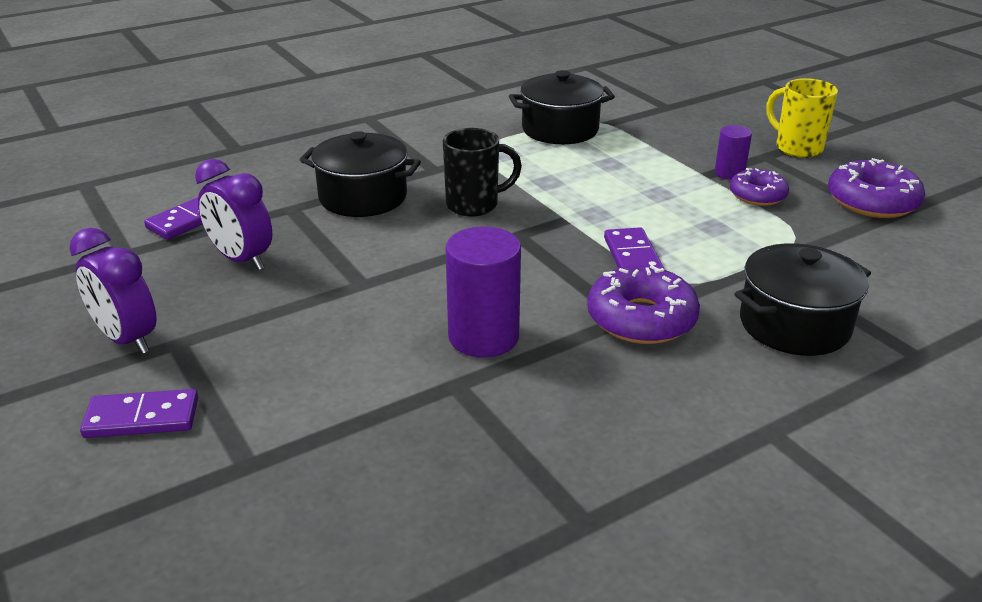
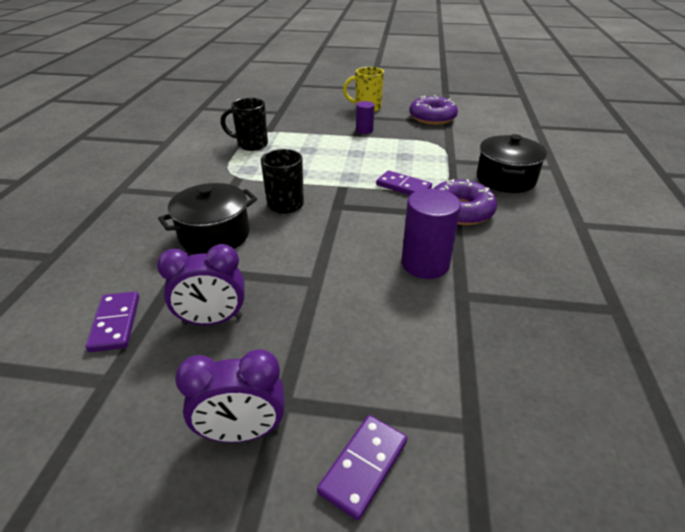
camera: 50 degrees left, 5 degrees up
(560, 130) = (251, 145): black pot -> black mug
(757, 195) = (392, 134): purple donut -> none

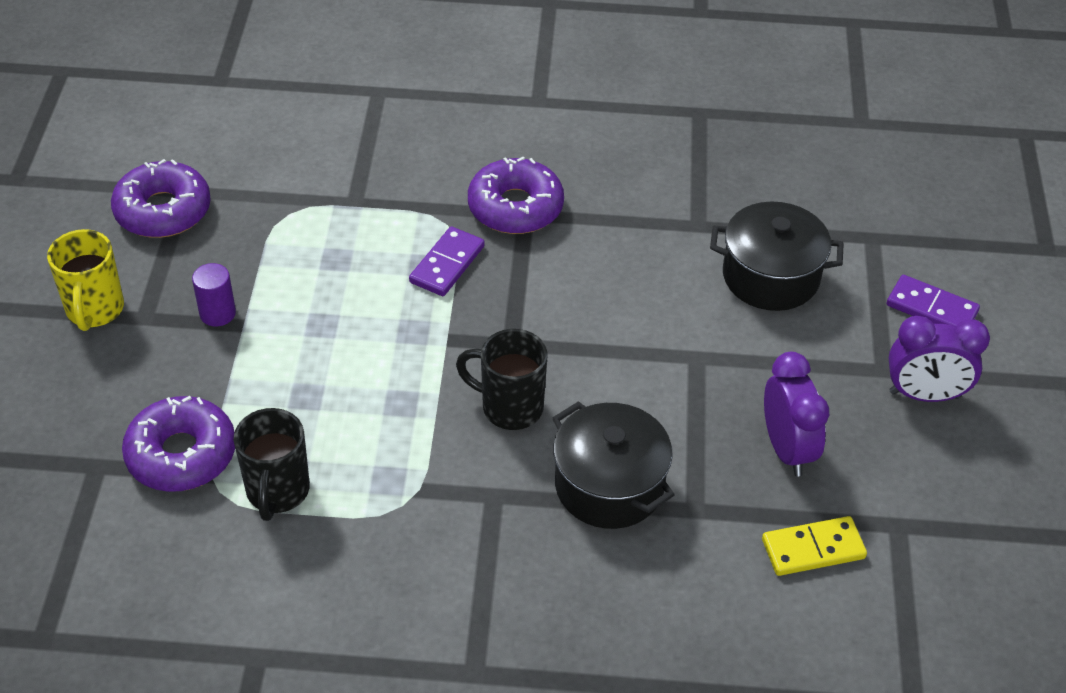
camera: 95 degrees left, 10 degrees up
(115, 323) = (813, 549): purple domino -> yellow domino
(242, 432) = (924, 395): purple clock -> purple clock turned 105 degrees clockwise
(280, 126) = (181, 454): none -> purple donut
(425, 264) = (645, 252): purple cylinder -> none
(505, 179) = (418, 148): black pot -> black pot (770, 276)

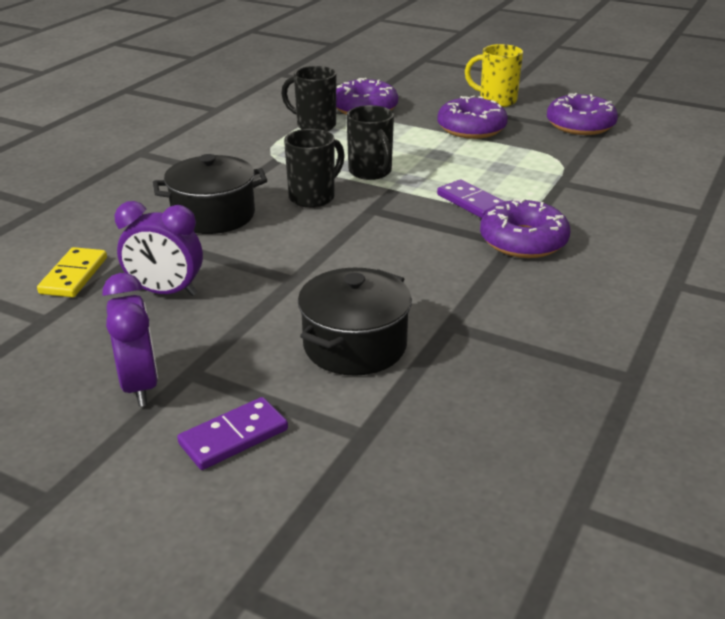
camera: 115 degrees right, 15 degrees down
(217, 313) = (471, 128): purple cylinder -> purple donut
(411, 375) = (371, 172): none -> black mug
(924, 395) = (140, 385): purple clock -> purple clock turned 135 degrees clockwise

